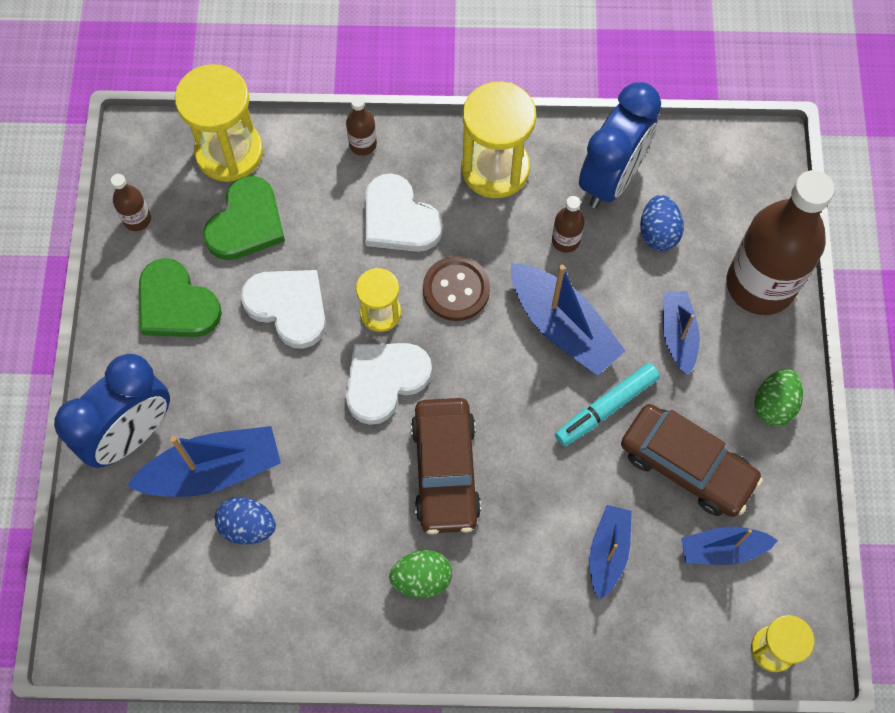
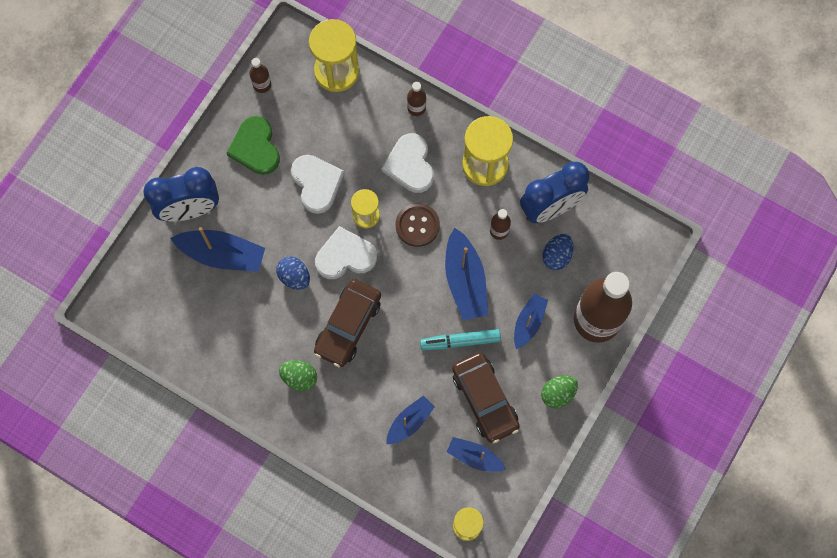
camera: 30 degrees right, 5 degrees up
(246, 223) = (322, 120): green heart -> none
(248, 526) = (223, 296): blue egg -> blue egg (294, 277)

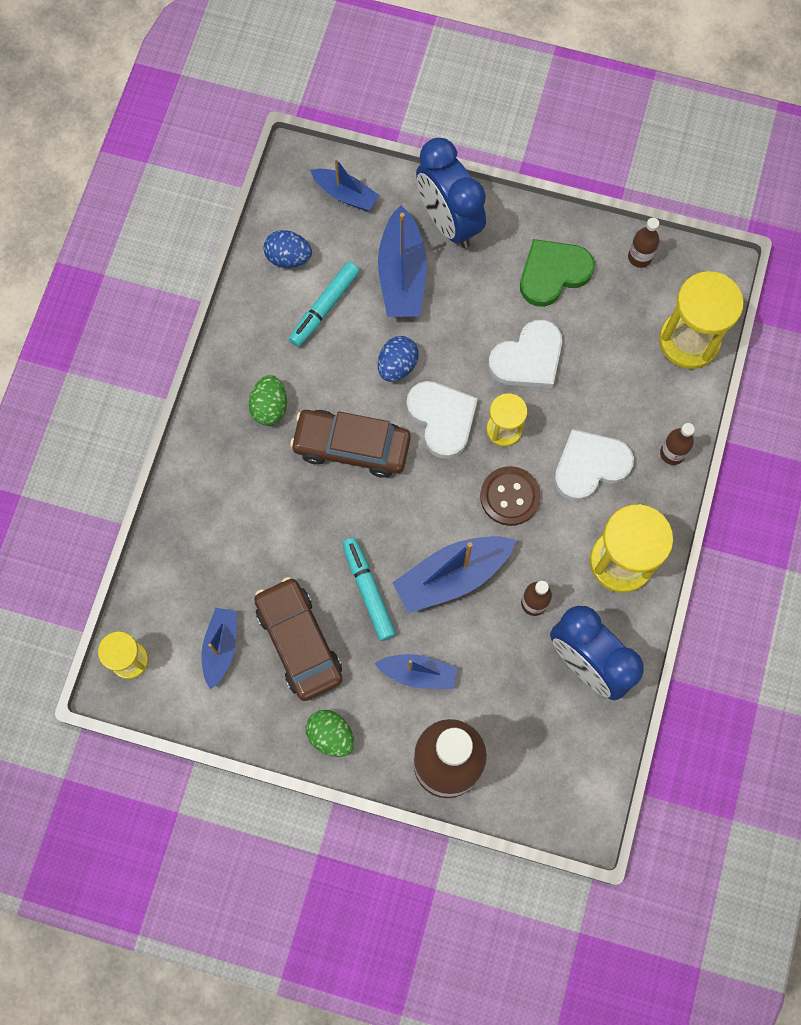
camera: 75 degrees right, 0 degrees up
(231, 318) = (325, 307): none -> turquoise marker
(410, 422) = (246, 555): blue boat -> blue boat (345, 194)
(485, 399) = (299, 642): brown car -> brown car turned 105 degrees clockwise
(556, 256) = (521, 688): blue egg -> blue egg (288, 258)

